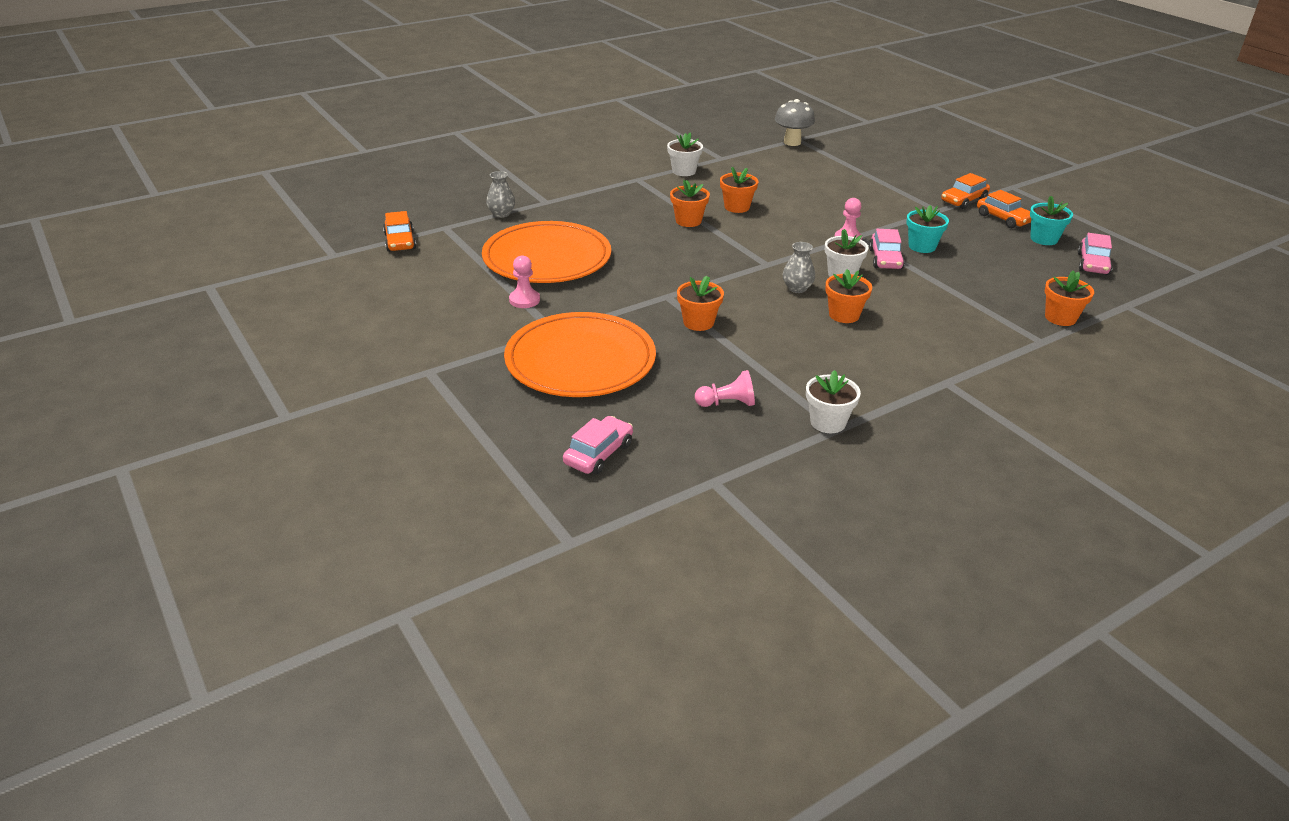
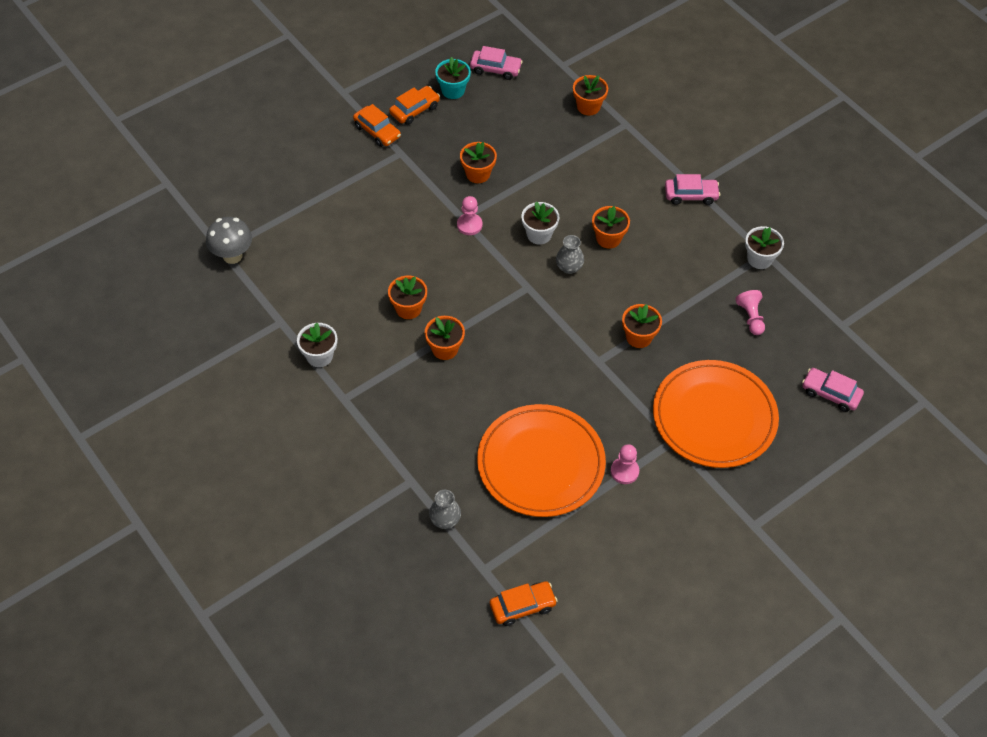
camera: 95 degrees left, 20 degrees up
(885, 259) = (506, 202): pink car -> pink car (691, 195)
(922, 246) = (478, 174): turquoise flower pot -> orange flower pot

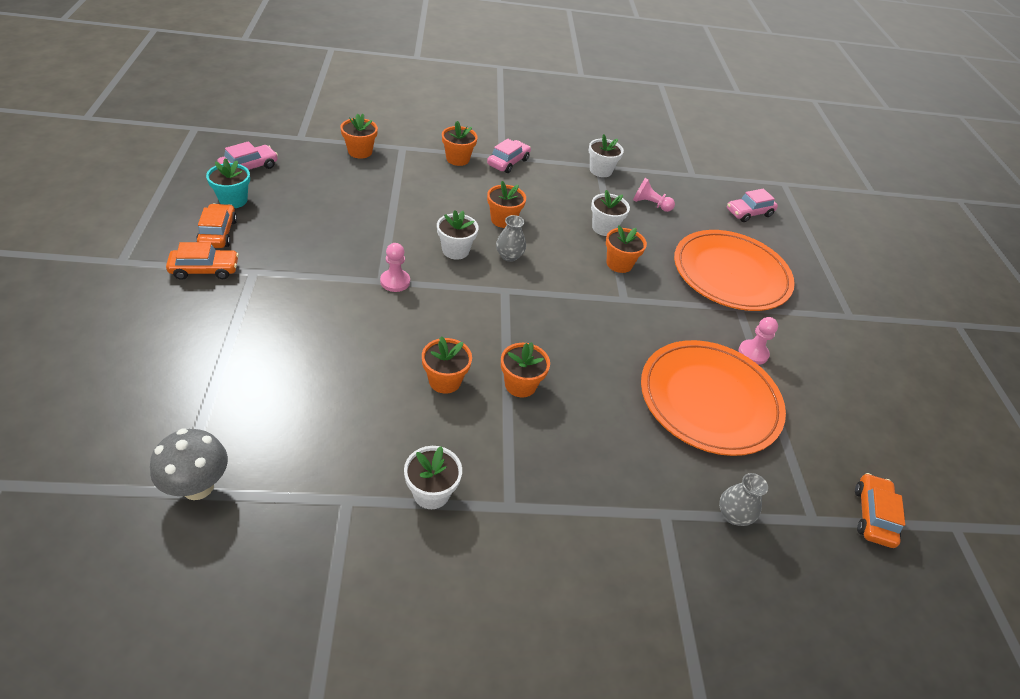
camera: 60 degrees left, 10 degrees down
(478, 174) = (345, 243): orange flower pot -> orange flower pot (457, 159)
(676, 304) = (604, 228): none -> white flower pot

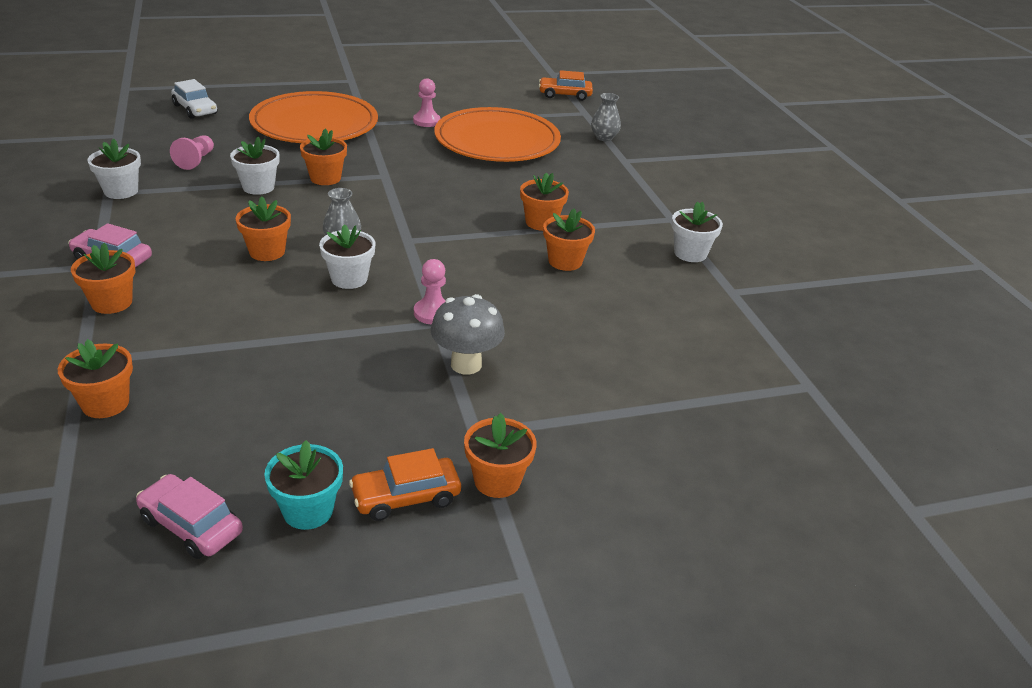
camera: 100 degrees left, 10 degrees down
(198, 487) = (793, 375): grey mushroom -> grey mushroom (466, 364)
(205, 269) = (497, 480): orange car -> orange flower pot
(749, 213) = (195, 109): pink car -> white car

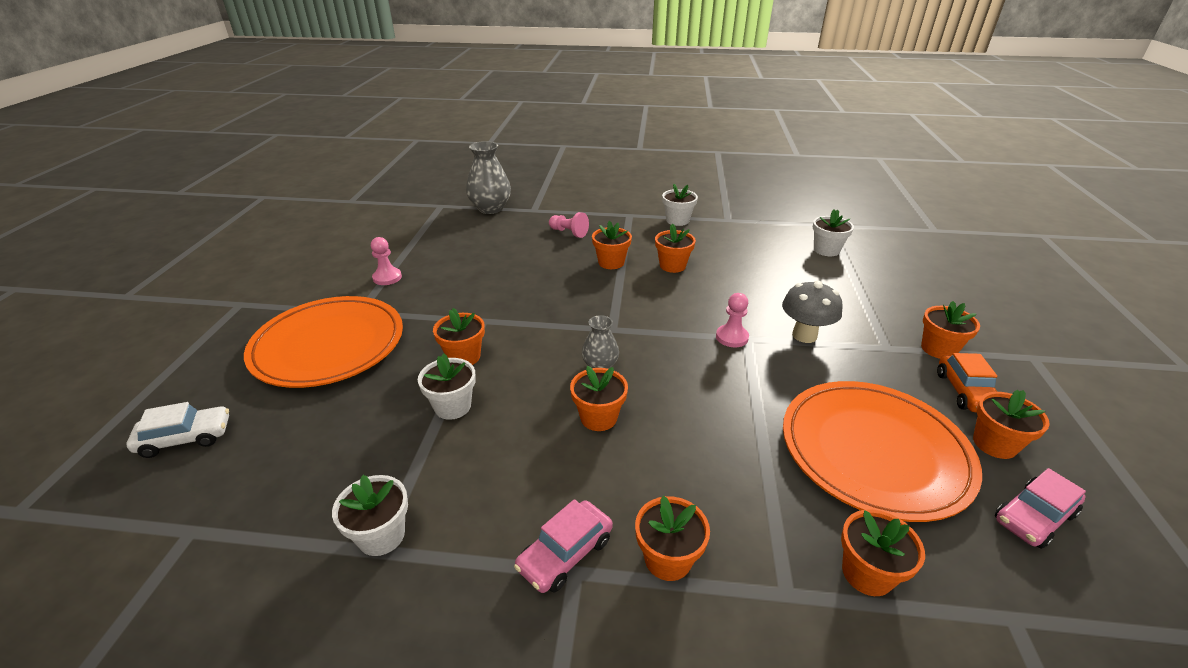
camera: 65 degrees left, 0 degrees up
(196, 160) = (345, 452): pink pawn -> pink pawn (569, 232)
(308, 510) = (994, 444): turquoise flower pot -> orange flower pot
(349, 279) = (667, 372): white flower pot -> white flower pot (826, 250)
(497, 141) = (459, 252): orange plate -> orange plate (874, 451)
(565, 95) = (399, 205): orange car -> none
(604, 137) = (490, 208): grey vase -> grey vase, size x1.77

